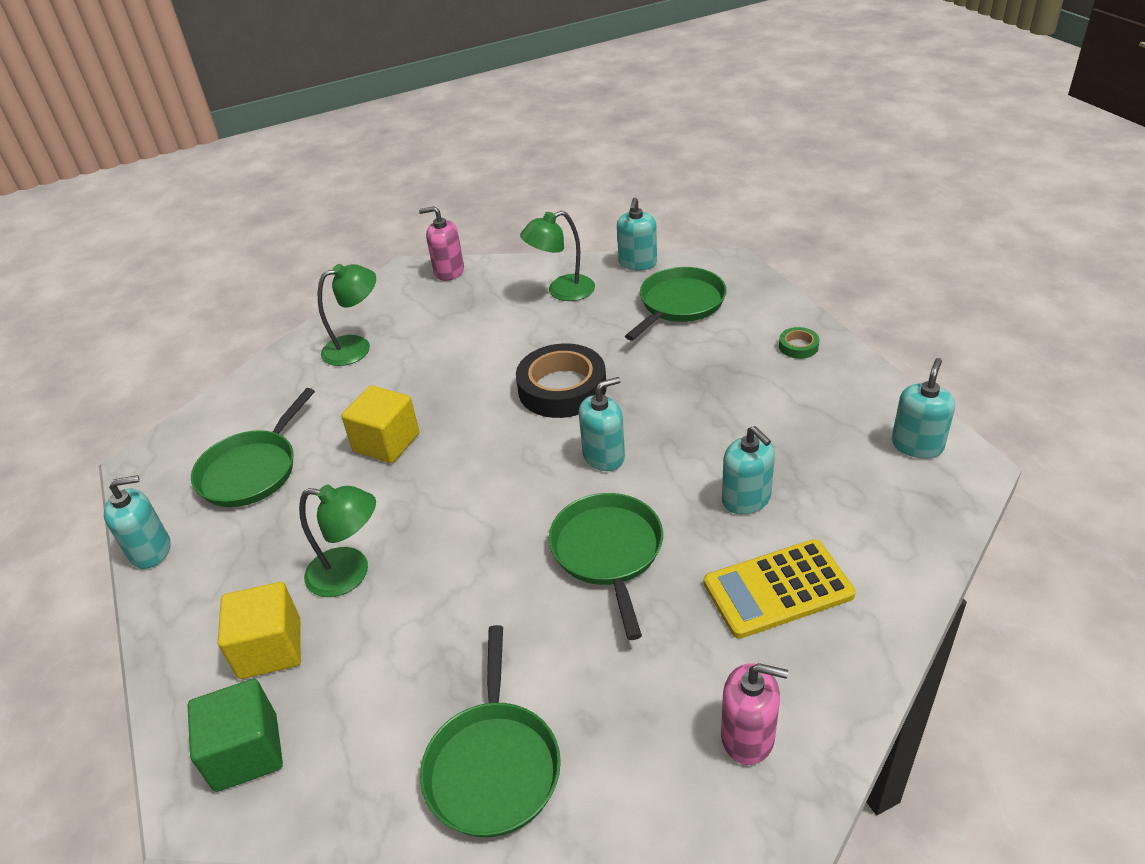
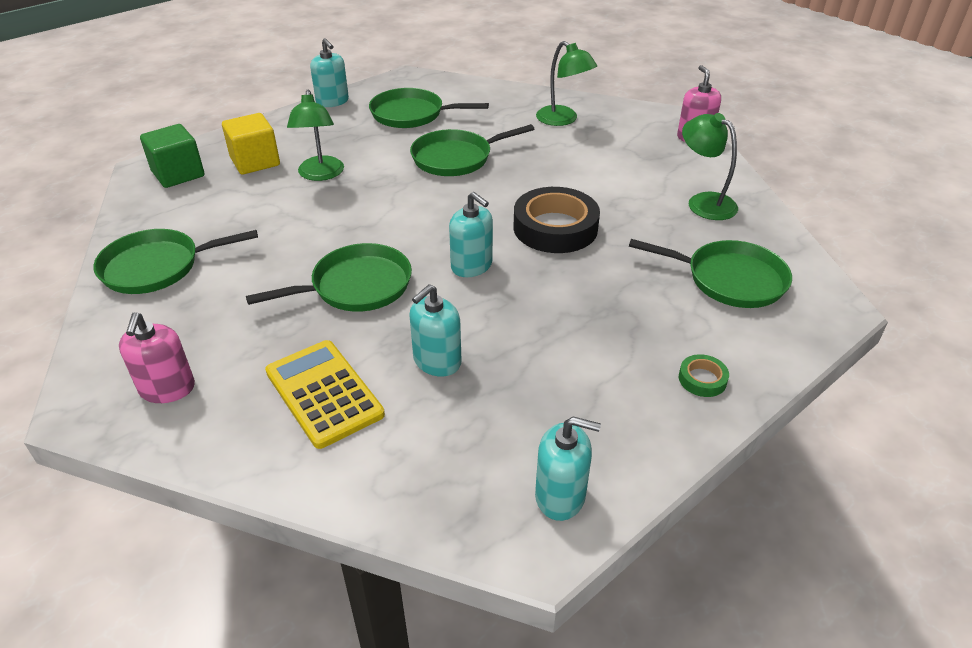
camera: 70 degrees right, 0 degrees up
(386, 443) = (455, 158): yellow cube -> green pan
(637, 263) = (787, 240): turquoise soap dispenser -> none

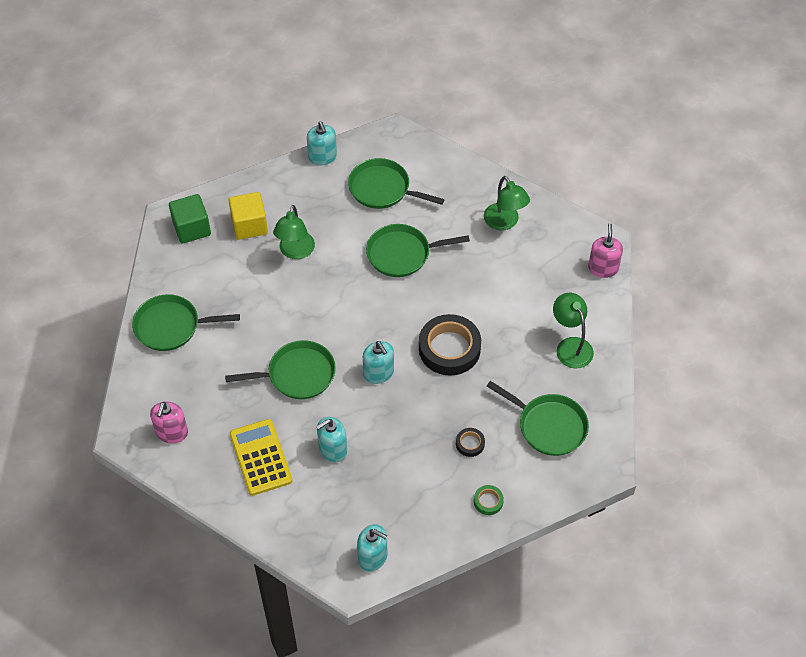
camera: 15 degrees right, 15 degrees up
(636, 317) = (470, 444): none -> black tape

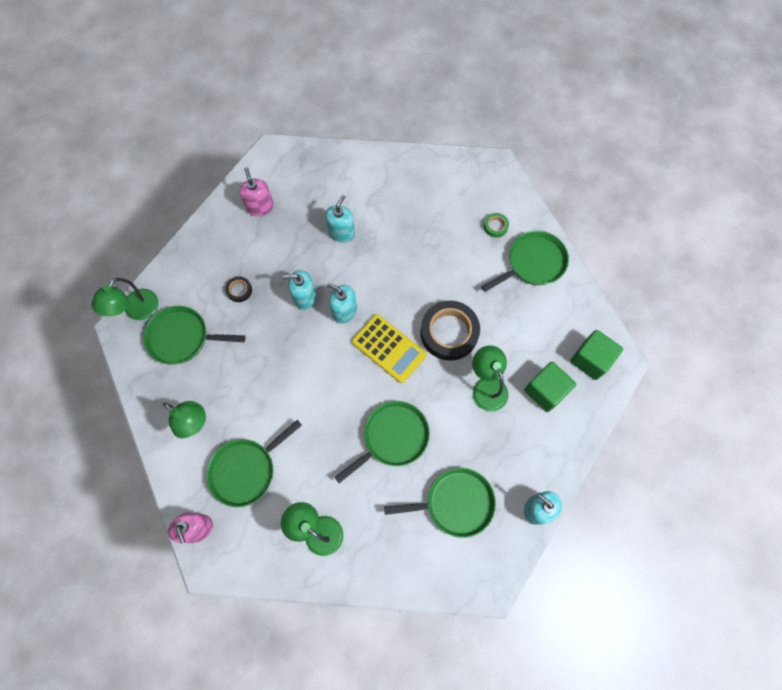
camera: 150 degrees right, 15 degrees up
(172, 432) = (466, 185): pink soap dispenser -> pink soap dispenser (260, 207)
(249, 225) = (545, 391): yellow cube -> green cube
(260, 457) = (390, 200): yellow calculator -> yellow calculator (389, 348)
(298, 374) = (407, 276): green pan -> green pan (246, 470)
(373, 557) = (267, 175): turquoise soap dispenser -> turquoise soap dispenser (304, 297)
(449, 349) = (298, 364): black tape -> black tape (449, 332)
(488, 501) = (203, 253): green tape -> green tape (495, 226)
(584, 475) = (137, 311): none -> green lamp

